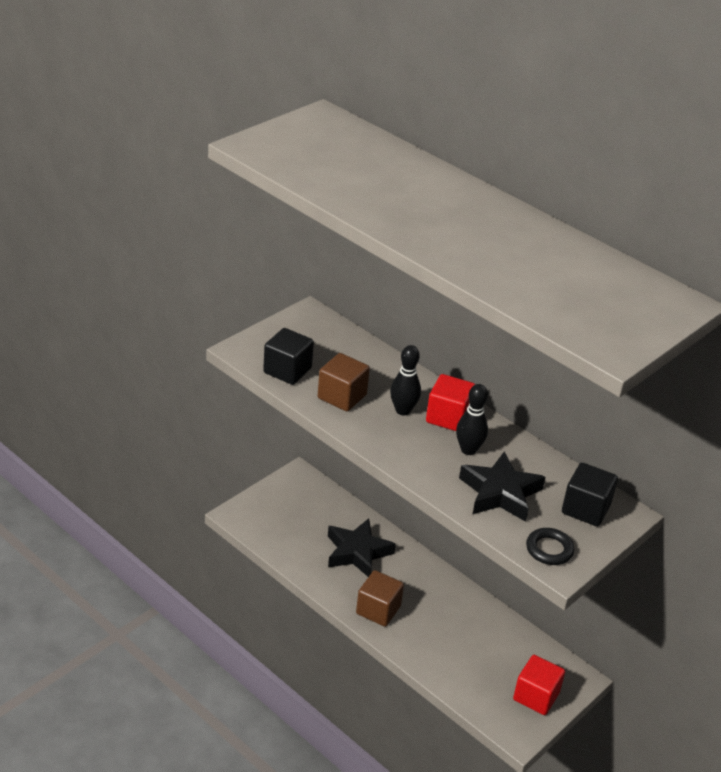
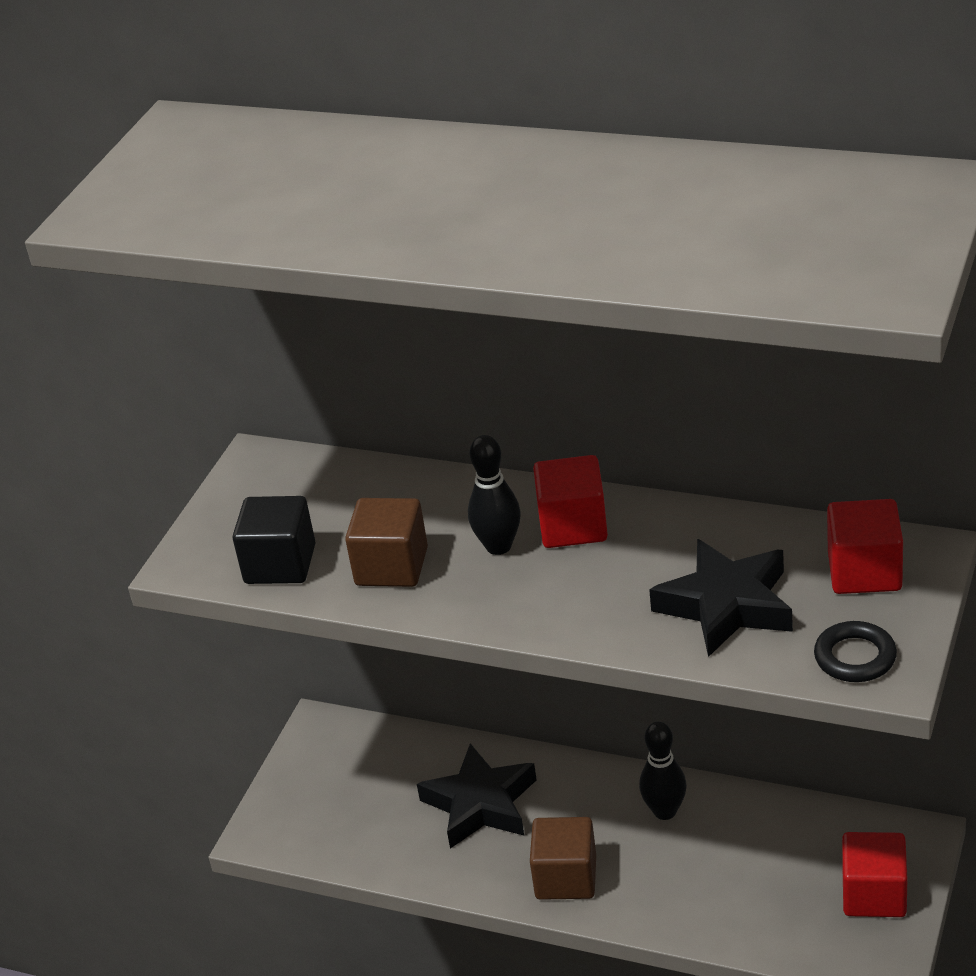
camera: 15 degrees left, 0 degrees up
(468, 450) = (636, 562): black bowling pin -> black bowling pin (665, 811)
(585, 509) = (864, 572): black cube -> red cube

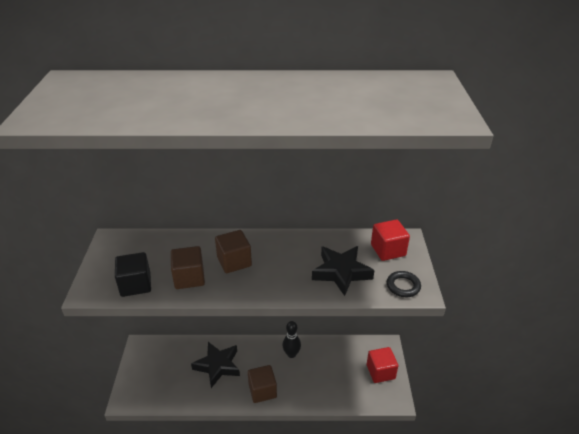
camera: 25 degrees left, 0 degrees up
(498, 546) = (234, 261): black bowling pin -> brown cube
(573, 526) = (262, 248): red cube -> none

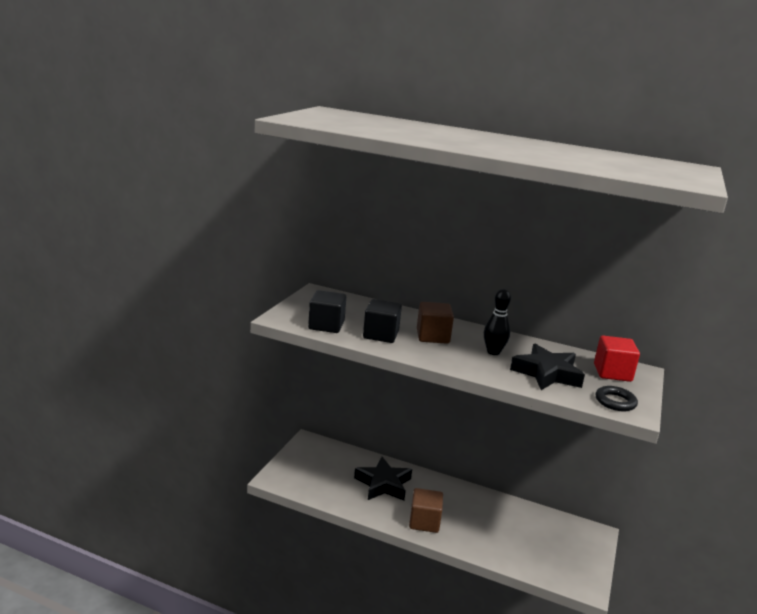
camera: 20 degrees right, 15 degrees down
(189, 278) = (381, 335): brown cube -> black cube
(291, 354) = (473, 502): black bowling pin -> black bowling pin (493, 352)
(380, 372) = (578, 554): red cube -> none

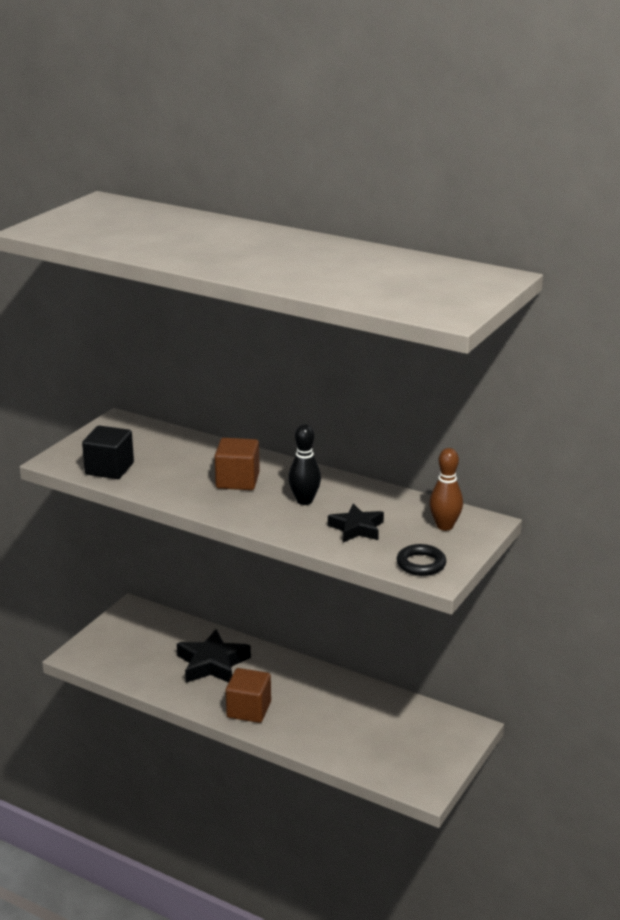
camera: 10 degrees right, 5 degrees up
(381, 335) = (172, 480): black cube -> none
(547, 373) = (356, 528): black star -> black star, size x0.65
(612, 373) = (444, 526): red cube -> brown bowling pin

